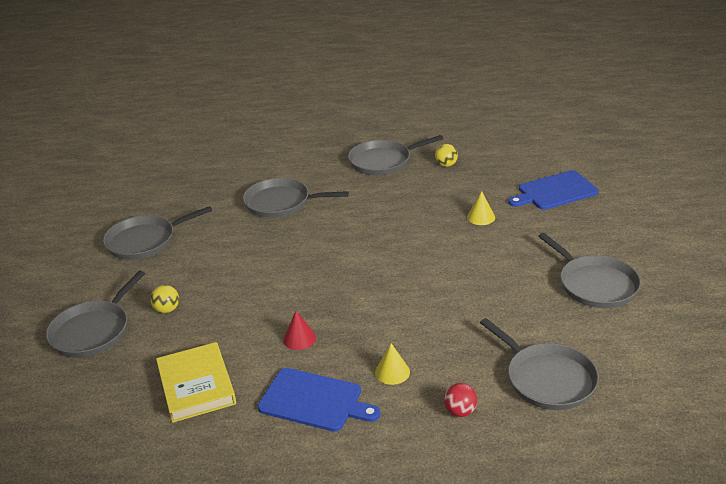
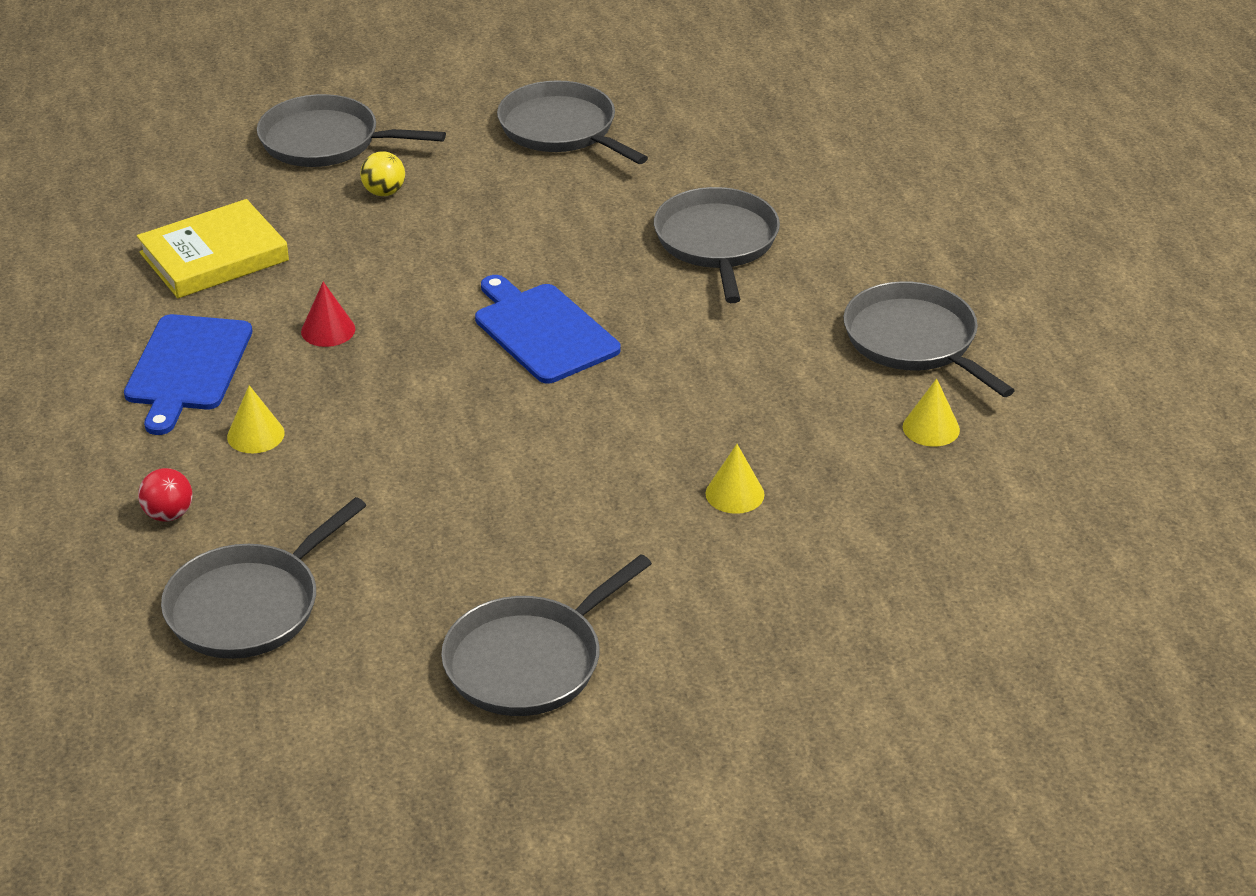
camera: 75 degrees right, 5 degrees up
(446, 165) = (931, 428): yellow ball -> yellow cone
(554, 191) = (869, 595): blue cutting board -> blue cutting board (543, 331)

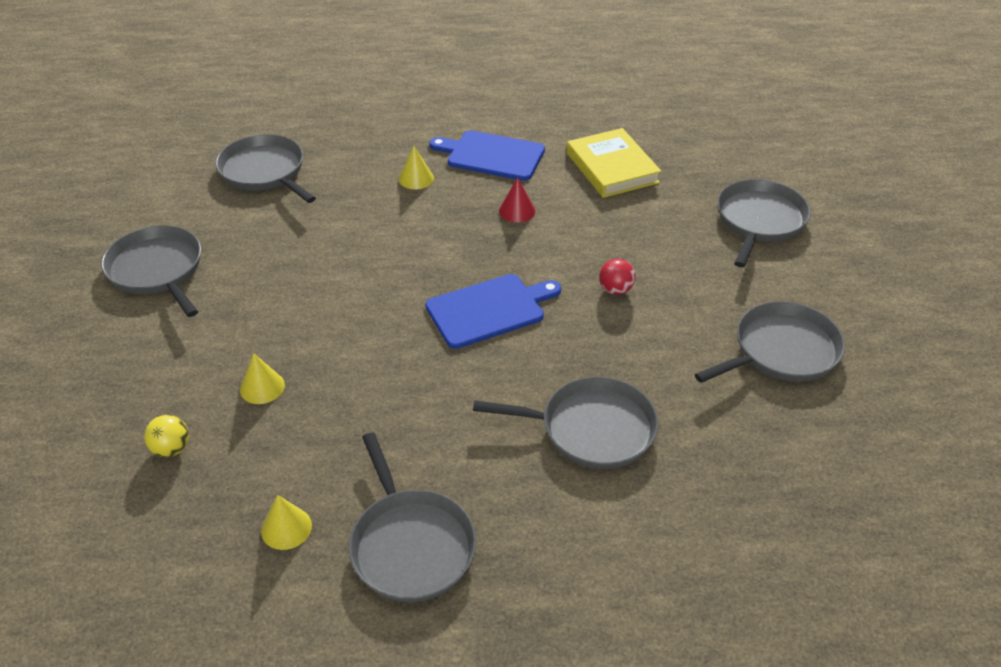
camera: 100 degrees right, 5 degrees up
(168, 514) = (356, 147): red ball -> red ball (615, 290)
(384, 192) = (686, 245): yellow ball -> yellow ball (171, 449)
(914, 341) = (410, 545): grey pan -> grey pan turned 90 degrees clockwise

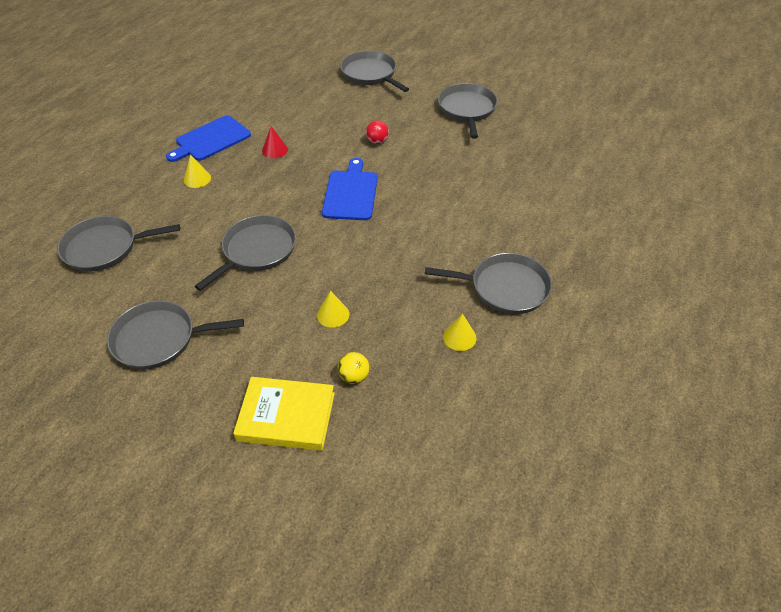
camera: 60 degrees left, 5 degrees up
(591, 429) = (471, 191): grey pan -> grey pan (257, 251)
(612, 168) = (275, 101): yellow book -> yellow book (286, 416)

